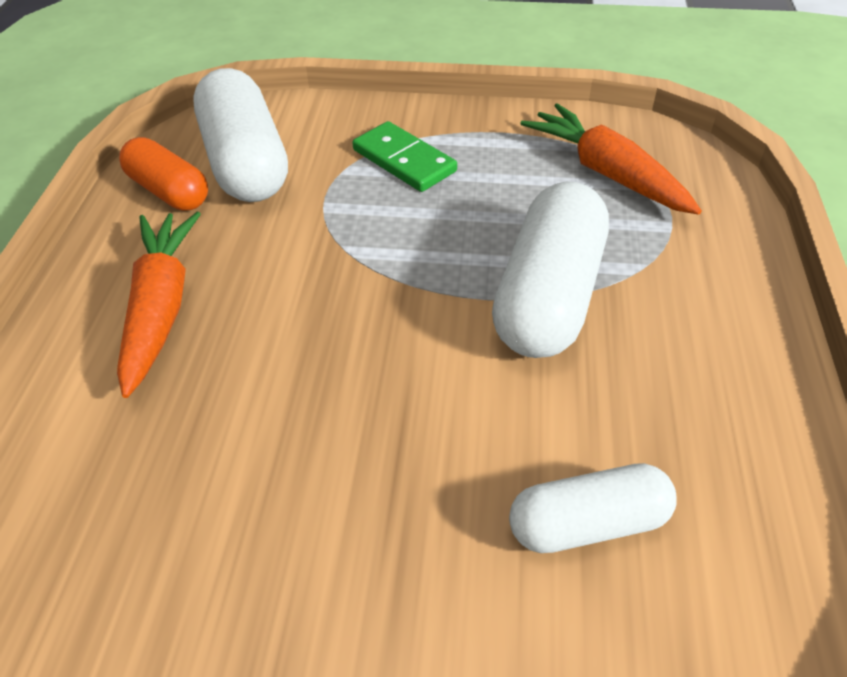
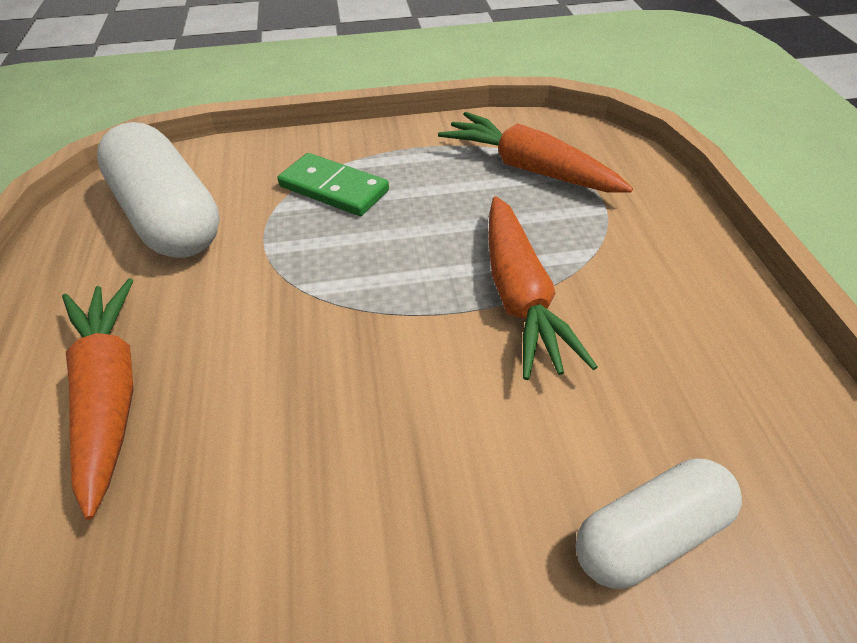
camera: 15 degrees left, 0 degrees up
(168, 191) = (90, 262): orange capsule -> none
(549, 296) = (520, 297): white capsule -> orange carrot

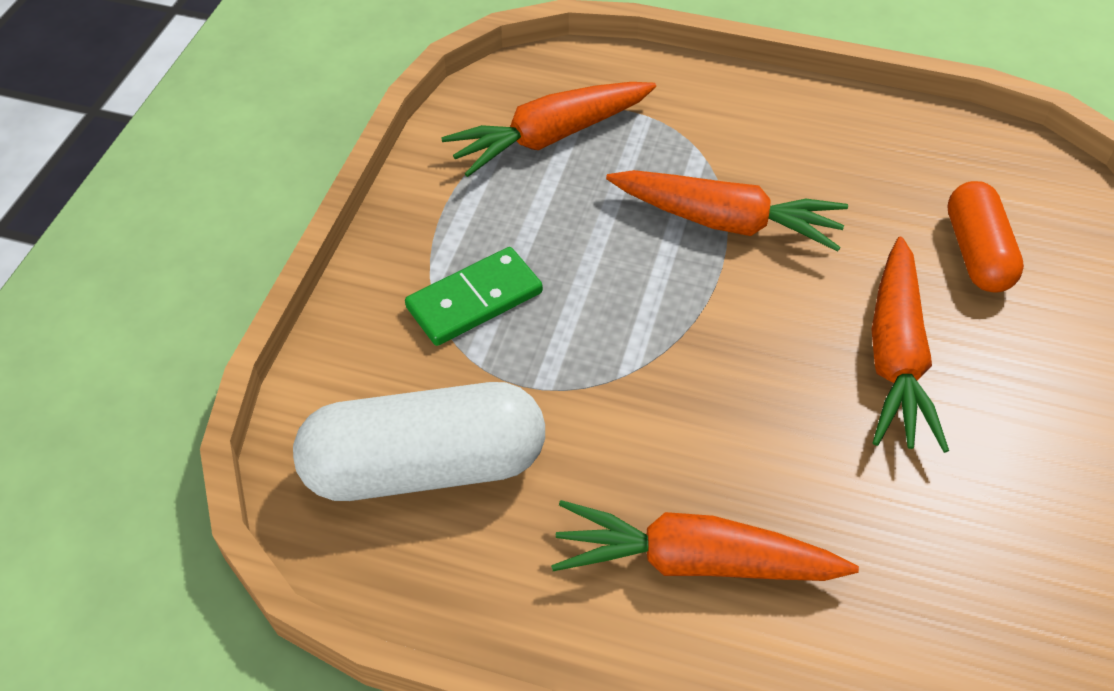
camera: 65 degrees left, 5 degrees up
(425, 490) = (896, 357): none -> orange carrot
(650, 535) = (977, 252): white capsule -> orange capsule

